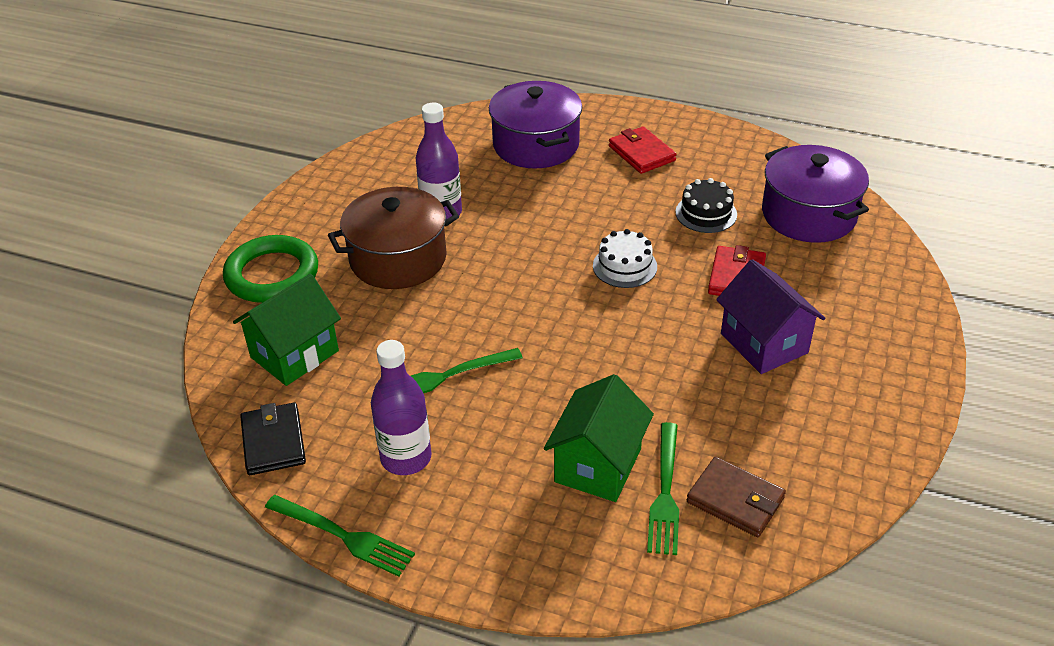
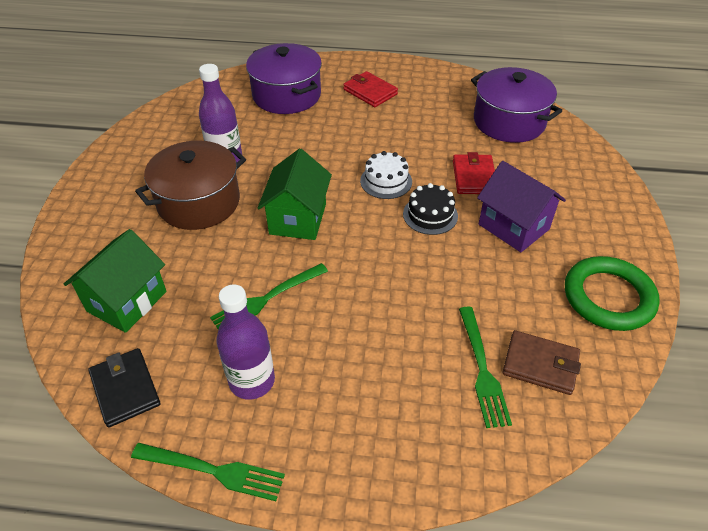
camera: 15 degrees left, 5 degrees up
(272, 274) = (90, 232): green ring -> green ring (608, 297)
(598, 465) = (419, 355): green house -> green house (298, 219)
(706, 213) = (434, 131): black cake -> black cake (430, 215)

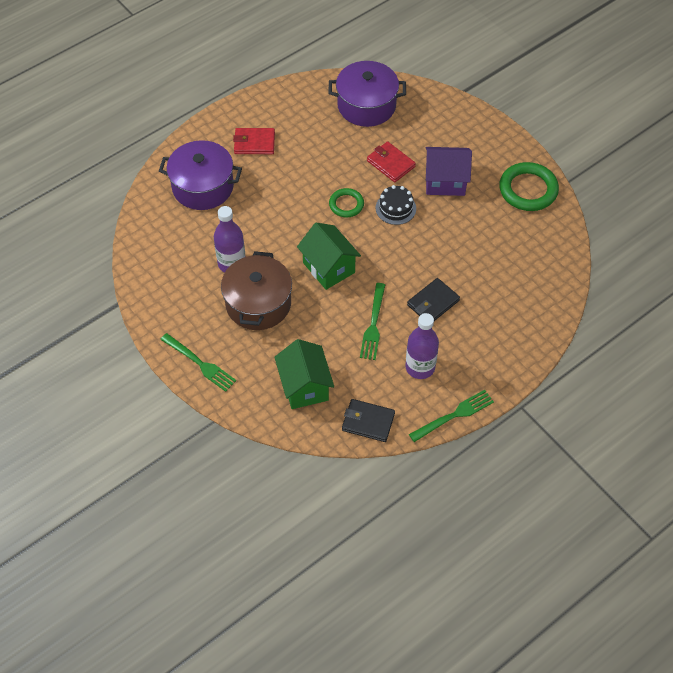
camera: 45 degrees left, 10 degrees up
(353, 327) = (433, 303): none -> black wallet
(386, 181) = (346, 204): white cake -> green ring
(482, 370) = (511, 274): green fork -> green fork (200, 363)
(540, 364) = (532, 251): brown wallet -> none

